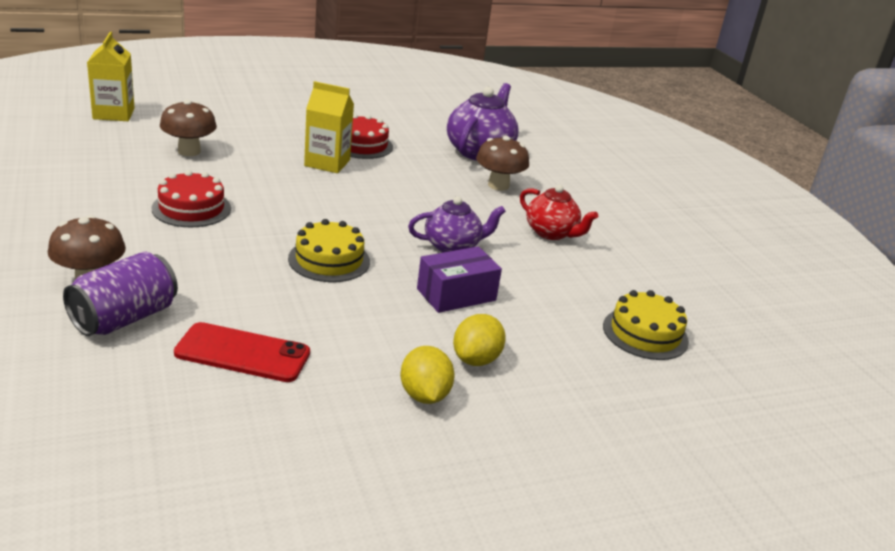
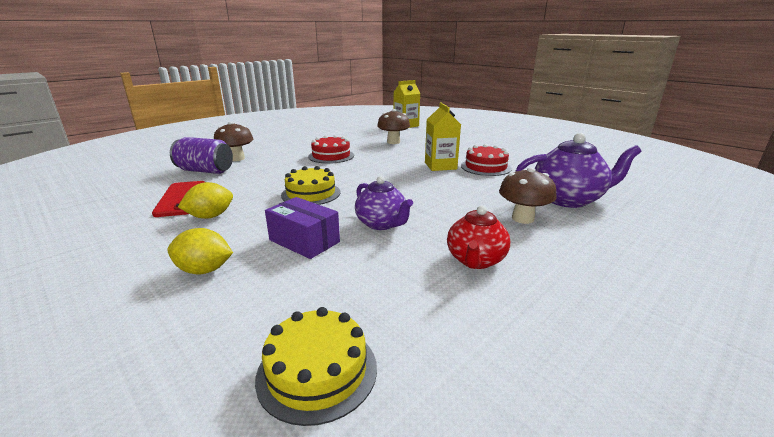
camera: 70 degrees right, 5 degrees down
(424, 395) = (143, 260): yellow lemon -> yellow lemon (210, 216)

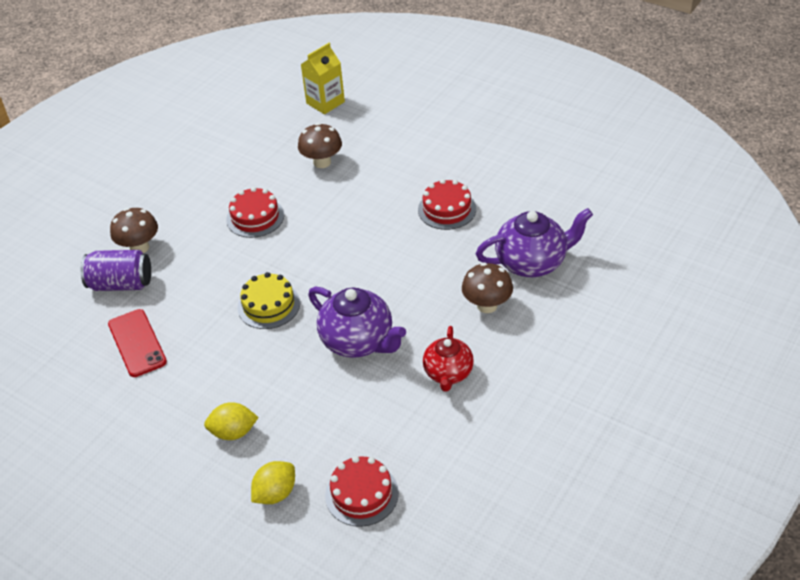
camera: 10 degrees left, 20 degrees up
(210, 216) = (189, 365): yellow lemon -> yellow lemon (275, 493)
(304, 241) = (297, 380): purple box -> none
(317, 371) = (361, 494): yellow cake -> red cake
(382, 224) = (358, 341): purple teapot -> purple teapot, size x1.53
(440, 166) = (394, 217): yellow carton -> none

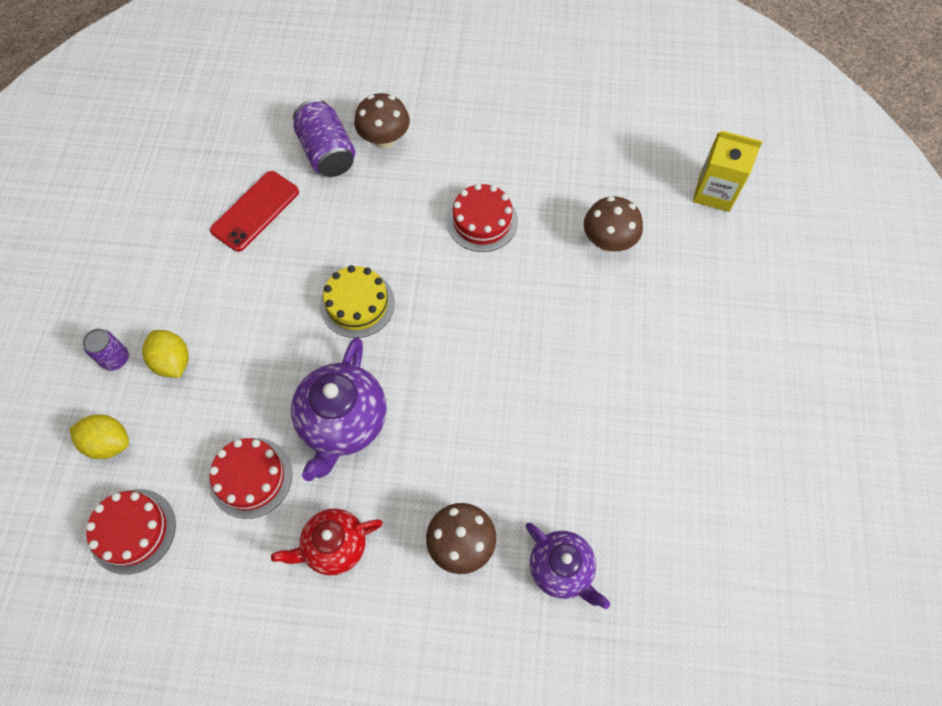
camera: 60 degrees right, 20 degrees up
(202, 471) = (115, 359): none -> purple can
(447, 209) = (603, 420): red cake -> red cake (251, 477)
(532, 262) = (562, 569): purple teapot -> purple teapot, size x0.65

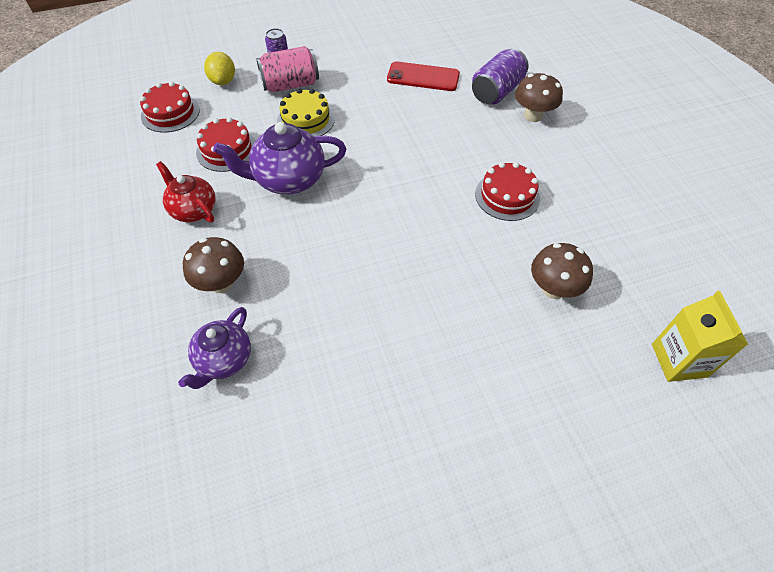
camera: 65 degrees right, 10 degrees down
(173, 362) = (290, 85): yellow lemon -> pink can
(357, 304) = (386, 152): yellow cake -> yellow cake (306, 120)

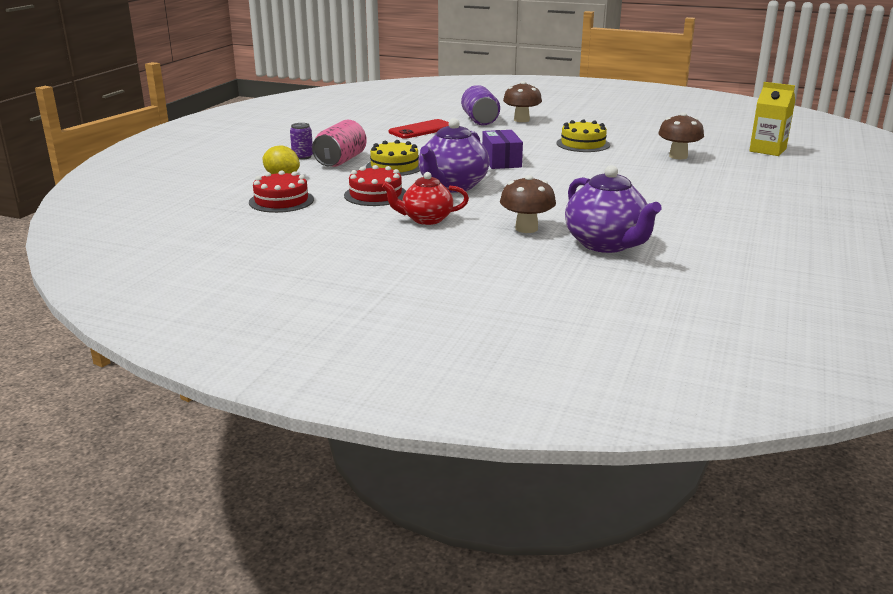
camera: 50 degrees left, 30 degrees down
(224, 360) = (606, 244): purple teapot -> purple teapot, size x1.53
(389, 171) = (501, 161): none -> purple box
(507, 196) = (583, 144): red cake -> yellow cake

